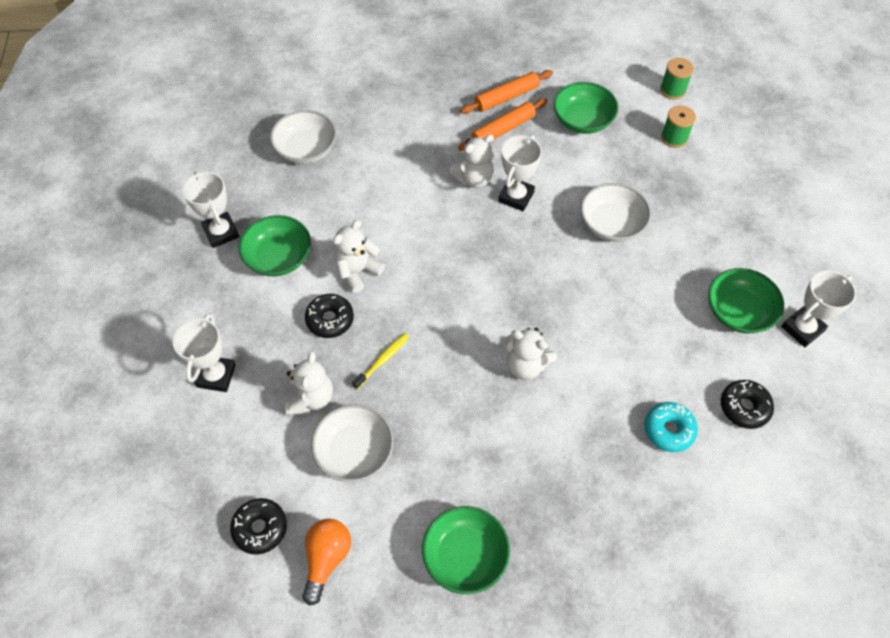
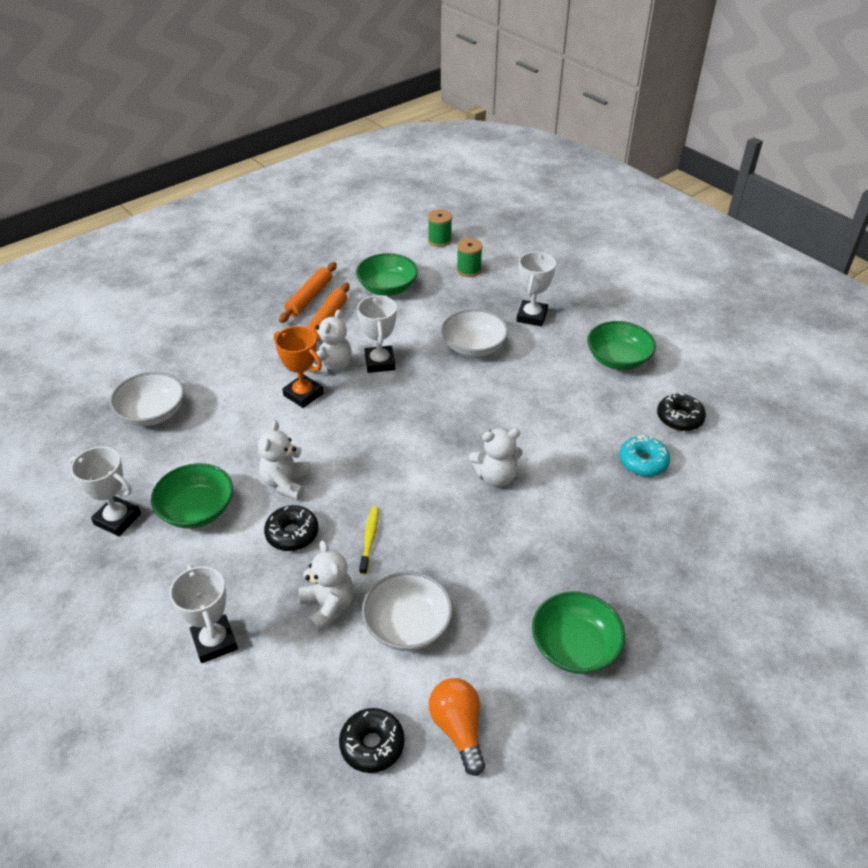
camera: 35 degrees left, 15 degrees down
(430, 195) = (303, 394): none -> orange trophy
(802, 329) = (670, 348): white trophy -> white trophy (531, 316)

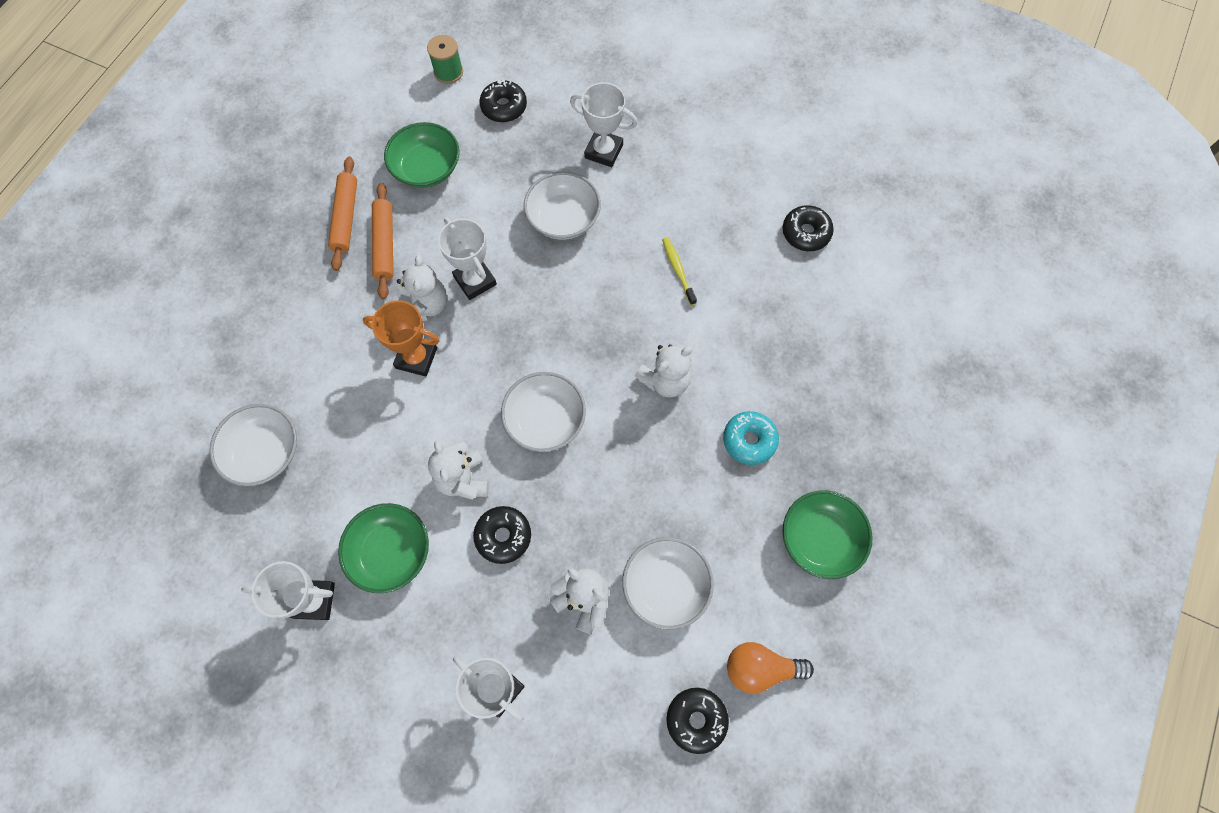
camera: 25 degrees left, 25 degrees up
(369, 539) = (582, 508): yellow toothbrush -> yellow toothbrush (678, 270)
(377, 468) = (545, 420): none -> white bowl
(458, 729) = (760, 668): orange light bulb -> orange light bulb turned 45 degrees counterclockwise
(469, 270) = (504, 107): green spool -> black donut
(531, 316) = (603, 151): white trophy -> white trophy turned 60 degrees counterclockwise
(618, 359) = (716, 178): green bowl -> none
(643, 462) = (794, 303): turquoise donut -> turquoise donut (749, 440)

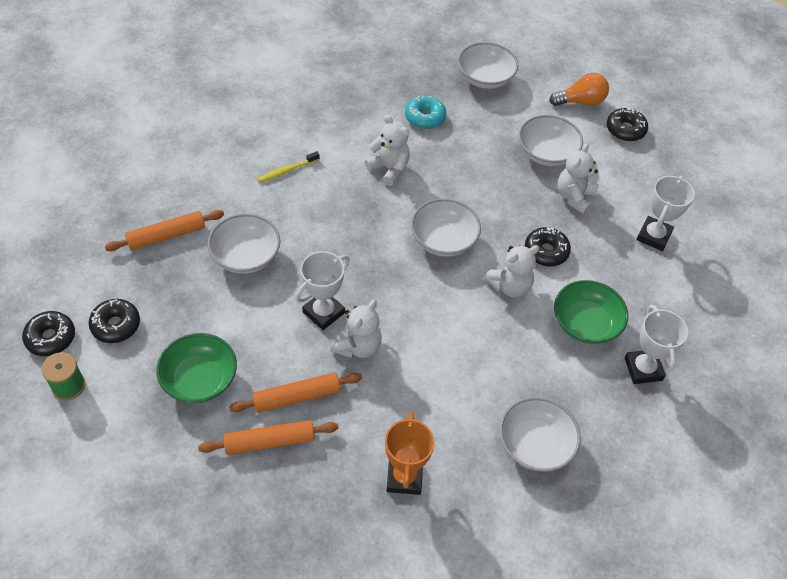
camera: 105 degrees left, 15 degrees down
(416, 358) = (411, 343): orange trophy -> orange trophy (404, 477)
(426, 306) = (358, 346): white teddy bear -> white teddy bear turned 135 degrees clockwise
(603, 151) = (166, 236): white trophy -> orange rolling pin
(760, 668) = (580, 101): orange light bulb -> orange light bulb turned 90 degrees counterclockwise
(806, 233) = (238, 96): black donut -> black donut (51, 338)
(820, 539) = (485, 78): green bowl -> white bowl

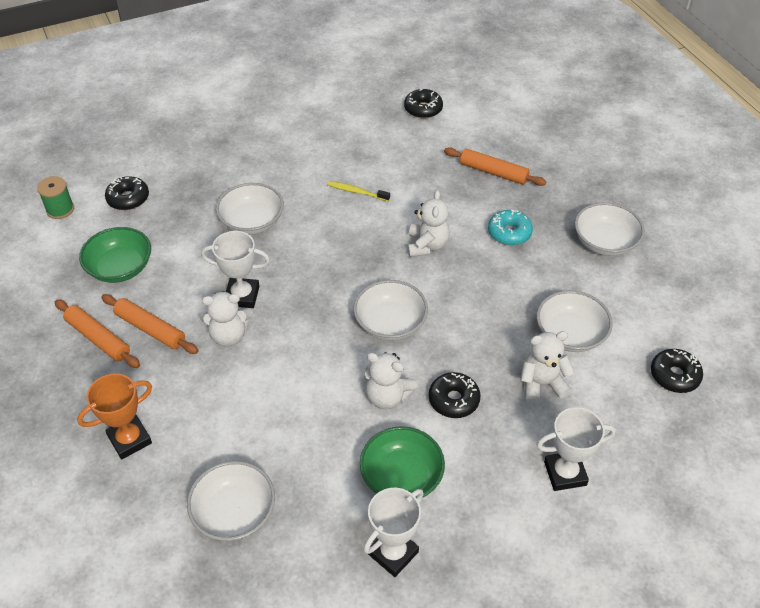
camera: 55 degrees right, 5 degrees down
(51, 338) = (91, 177): black donut -> black donut (423, 109)
(166, 236) = (228, 172): orange rolling pin -> orange rolling pin (493, 172)
(580, 101) = (665, 322): orange light bulb -> none

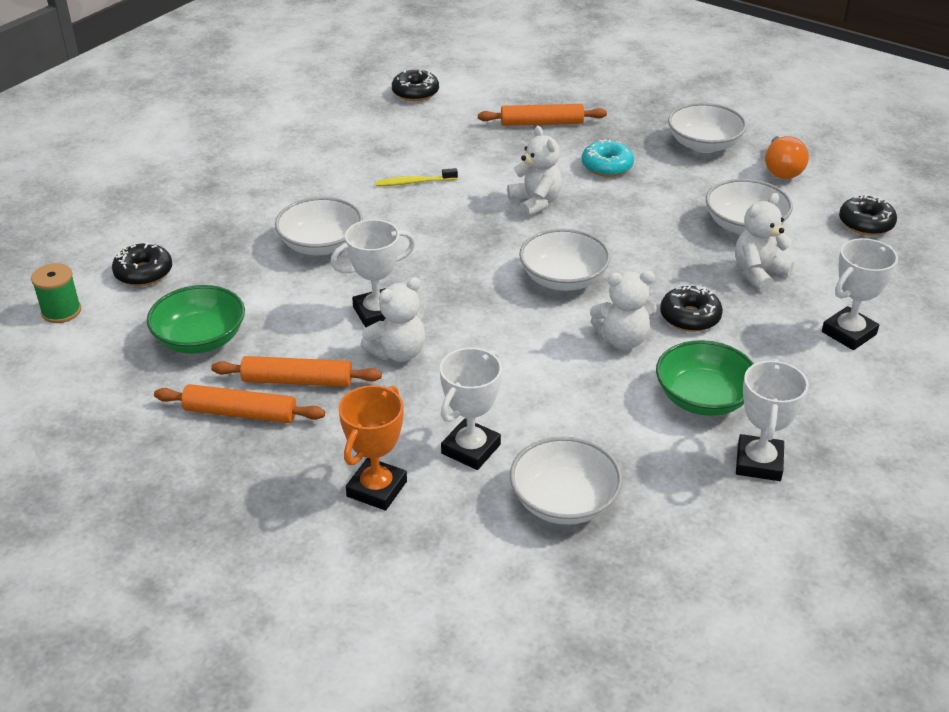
camera: 30 degrees left, 10 degrees down
(211, 438) = (471, 449): none -> white trophy
(649, 292) = (782, 169): none -> orange light bulb

